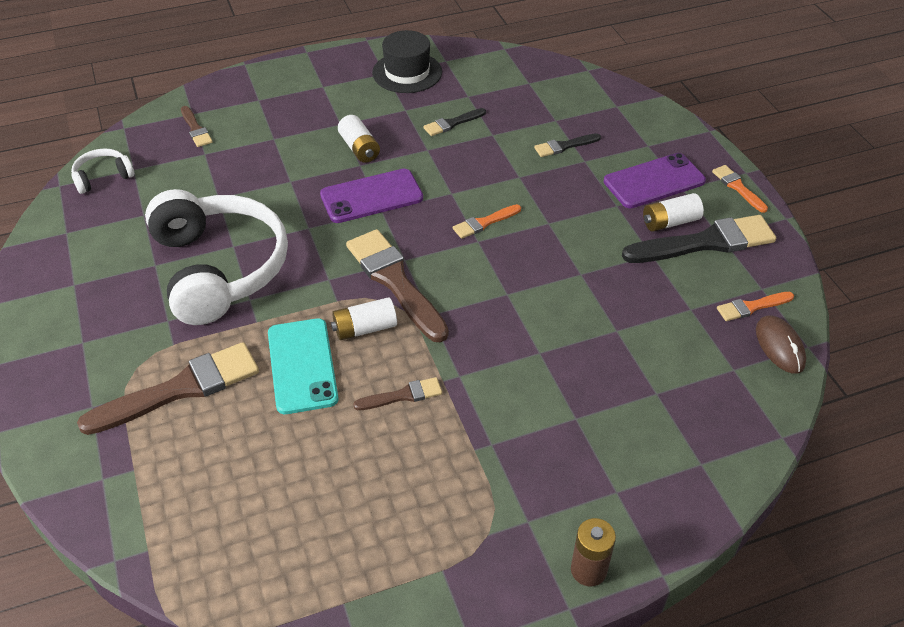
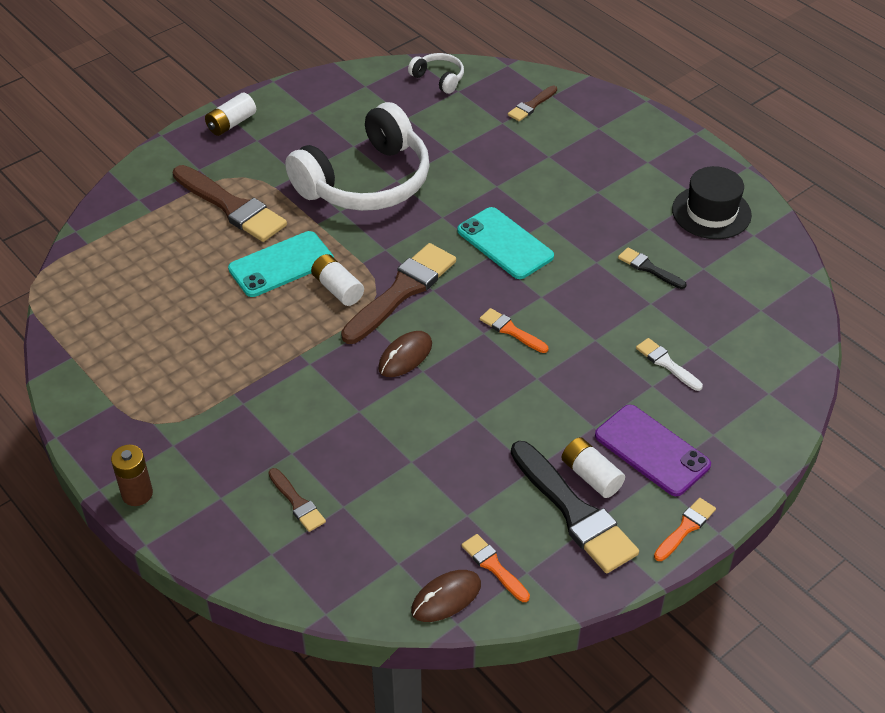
camera: 70 degrees right, 0 degrees up
(359, 148) = (568, 215): white battery -> white battery (231, 123)
(371, 196) = (505, 243): purple phone -> turquoise phone
(403, 395) = (273, 334): brown brush -> brown brush (297, 502)
(483, 301) = (405, 356): none -> brown mouse
(564, 146) = (666, 363): black brush -> white brush

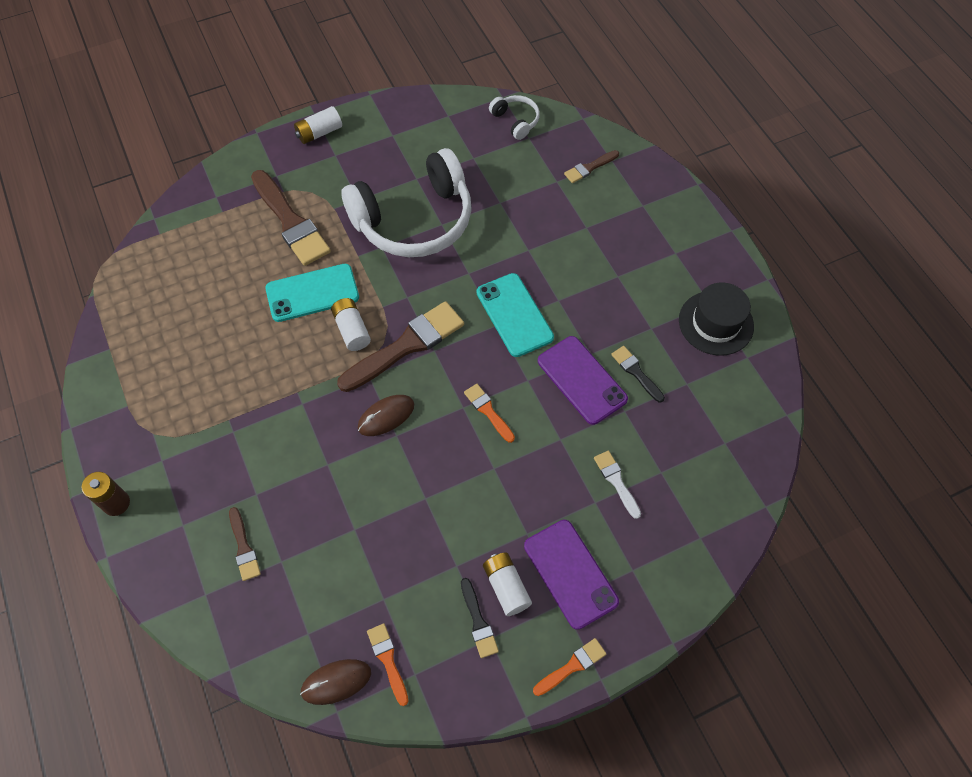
camera: 15 degrees right, 15 degrees up
(574, 512) = (478, 621): black brush -> black brush, size x0.50
(596, 285) = (581, 380): none -> purple phone

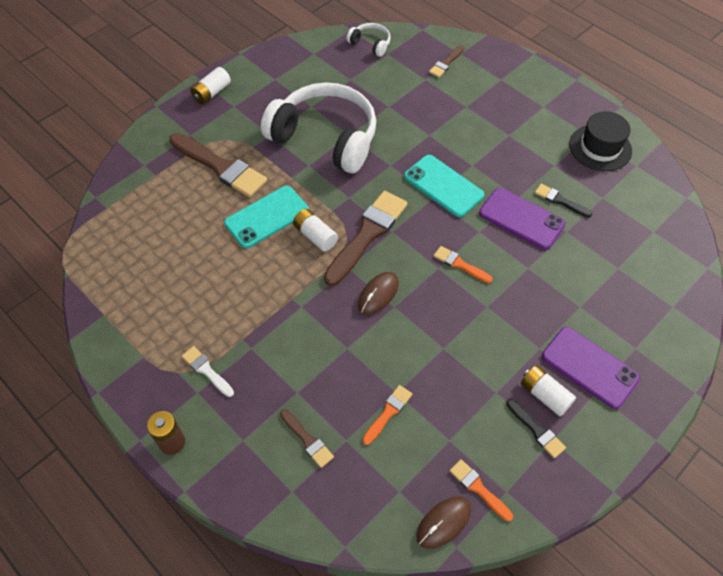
camera: 20 degrees left, 5 degrees down
(414, 220) = (325, 137): white headphones -> white headphones turned 105 degrees counterclockwise
(572, 666) = (628, 438): orange brush -> orange brush (388, 412)
(616, 481) = (588, 286): white brush -> white brush (206, 370)

